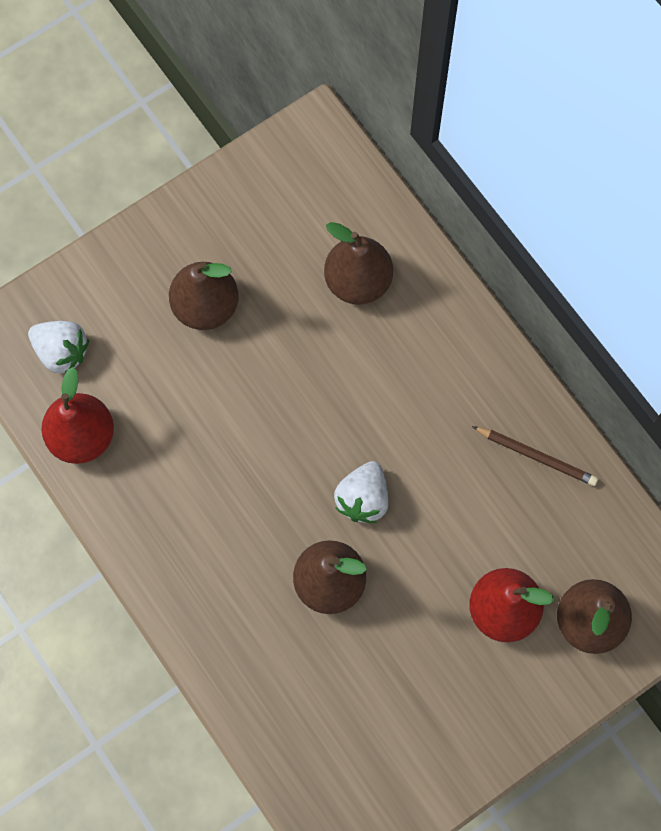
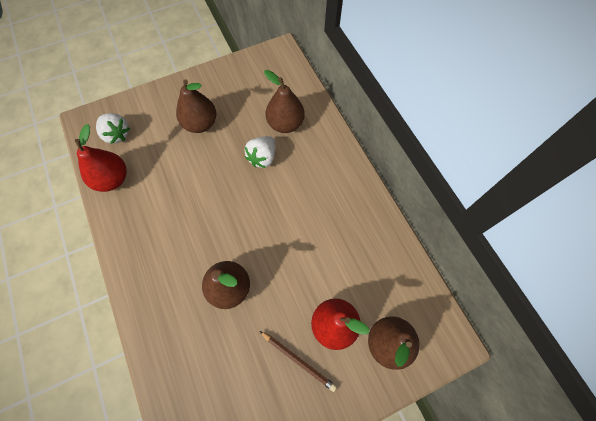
camera: 10 degrees right, 5 degrees down
(363, 499) = (261, 240): white strawberry -> white strawberry (262, 158)
(536, 456) = (369, 233): brown pencil -> brown pencil (298, 360)

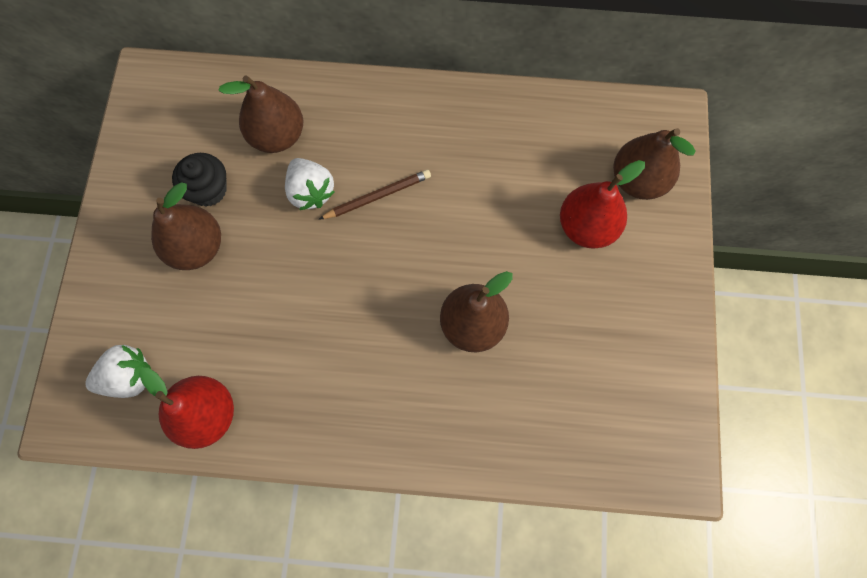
camera: 60 degrees left, 5 degrees up
(235, 111) = (208, 190): none -> black cupcake
(298, 360) = (605, 288): brown pencil -> brown pencil (377, 196)

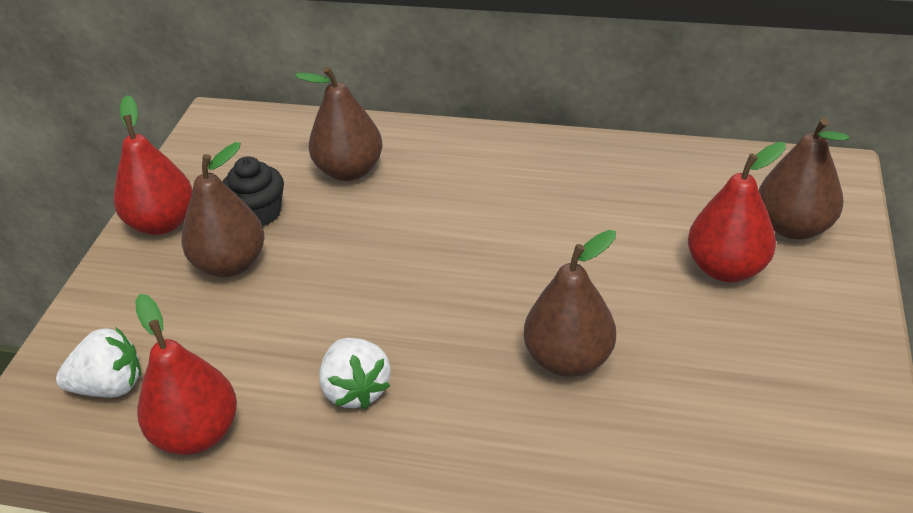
camera: 10 degrees right, 30 degrees down
(128, 206) = (162, 223): none -> red pear
(311, 192) = (379, 220): white strawberry -> white strawberry (356, 389)
(377, 196) = (459, 227): brown pencil -> none

